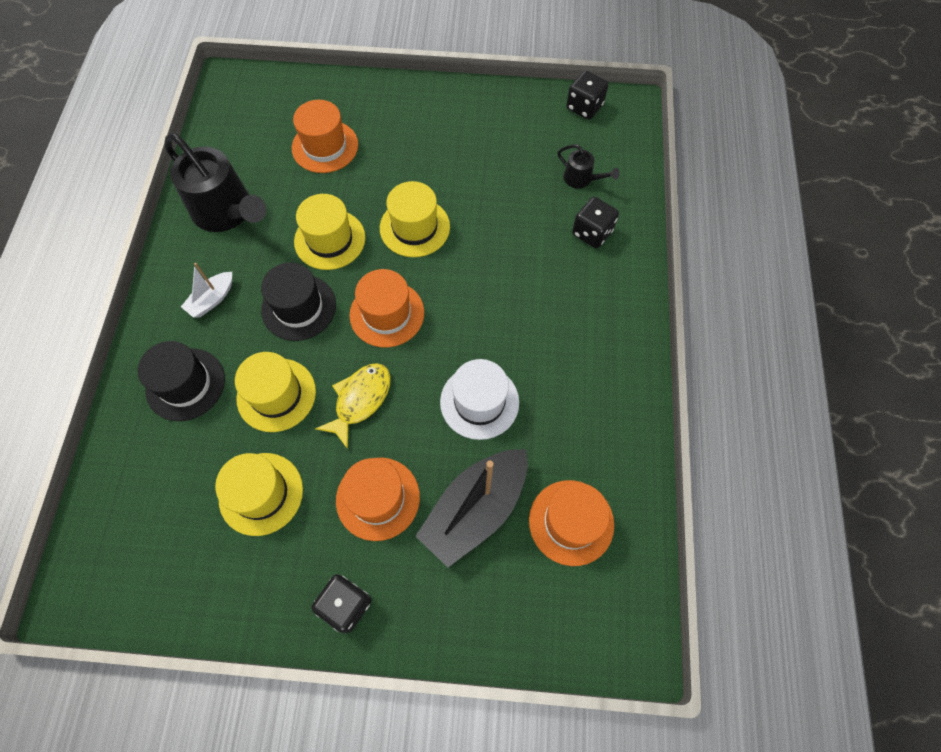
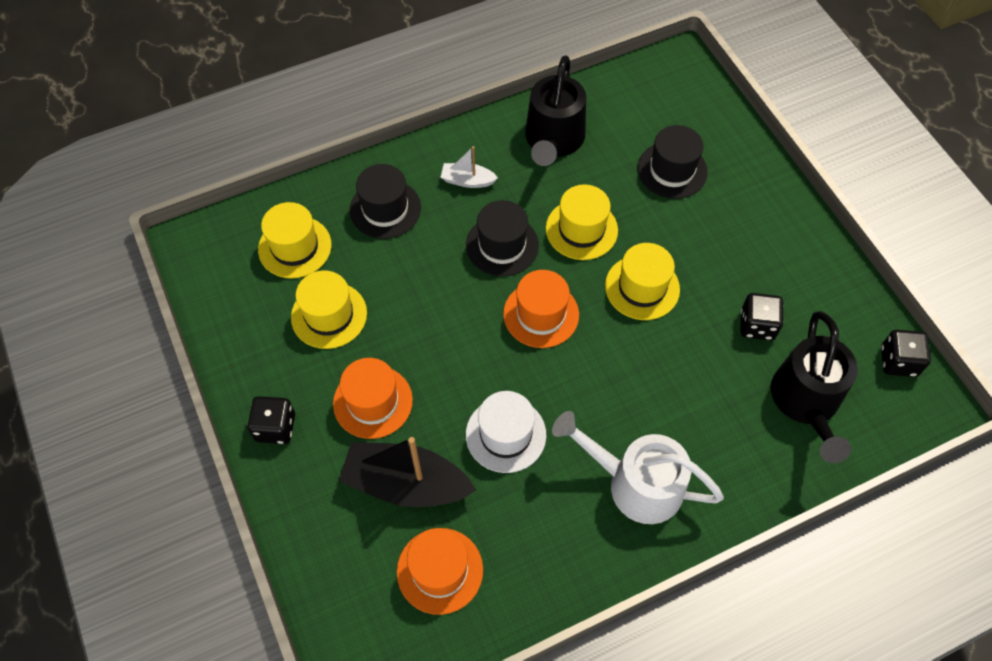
camera: 60 degrees right, 5 degrees down
(276, 395) = (415, 276): yellow hat -> yellow hat (295, 247)
(325, 146) = (672, 170): orange hat -> black hat
(360, 400) = (448, 340): yellow fish -> none
(579, 329) = (634, 483): none -> white watering can
(581, 179) = (806, 403): black watering can -> black watering can, size x2.12
(592, 233) = (750, 443): black dice -> black dice (757, 325)

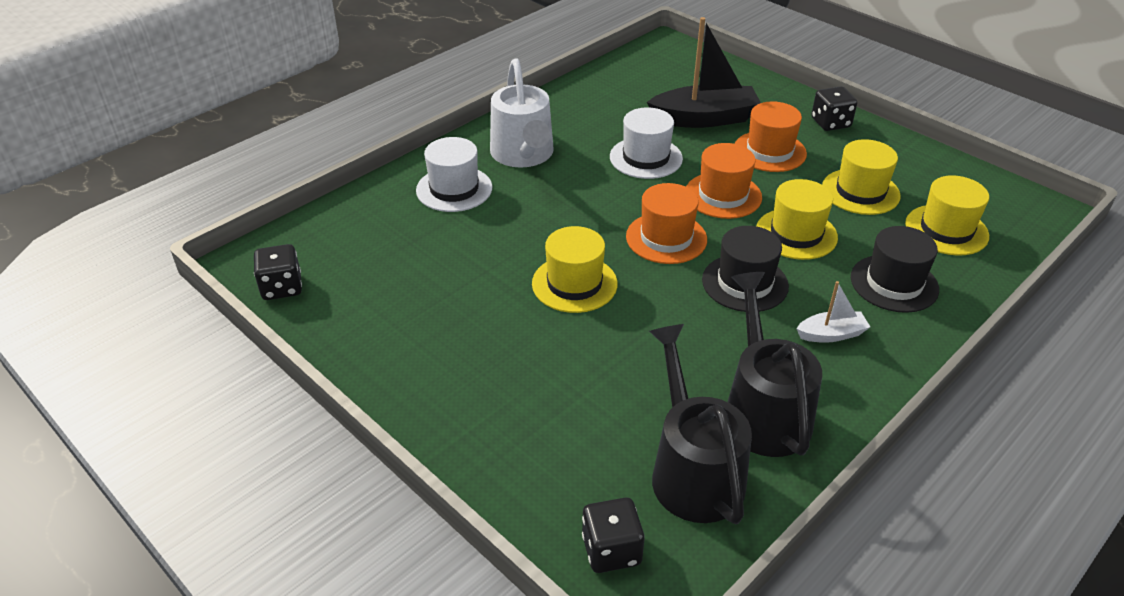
camera: 160 degrees right, 20 degrees down
(440, 570) = (647, 89): orange hat -> orange hat (723, 195)
(581, 229) = (668, 319): yellow hat -> yellow hat (796, 234)
(634, 483) = (523, 155): white watering can -> white watering can turned 75 degrees clockwise
(672, 170) = (590, 416): black hat -> none
(722, 449) = (454, 189): none -> white hat
(757, 325) = (440, 281): black dice -> black dice (611, 550)
(806, 403) = (379, 235): black watering can -> black watering can (692, 470)

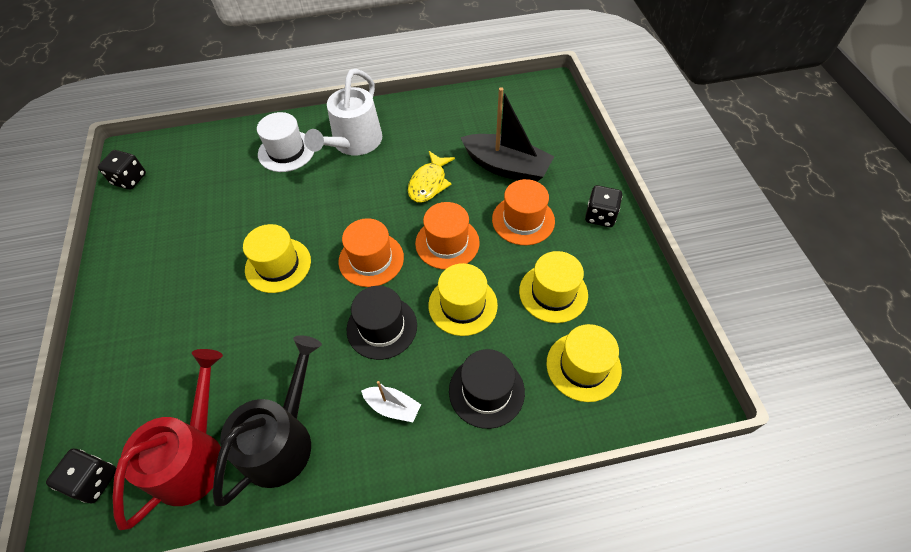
camera: 35 degrees right, 15 degrees up
(646, 158) = (429, 183): white hat -> yellow fish
(692, 470) = (194, 455): black watering can -> red watering can

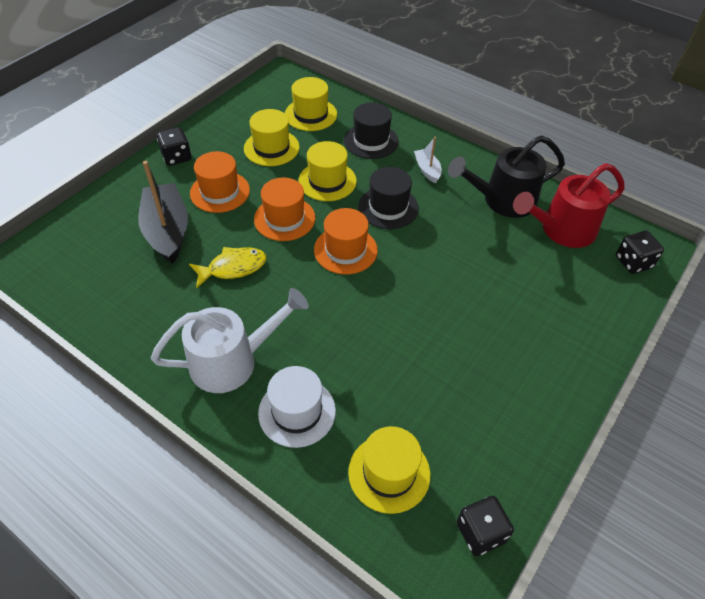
camera: 135 degrees left, 5 degrees down
(278, 265) = (413, 301): yellow hat -> yellow hat (389, 473)

